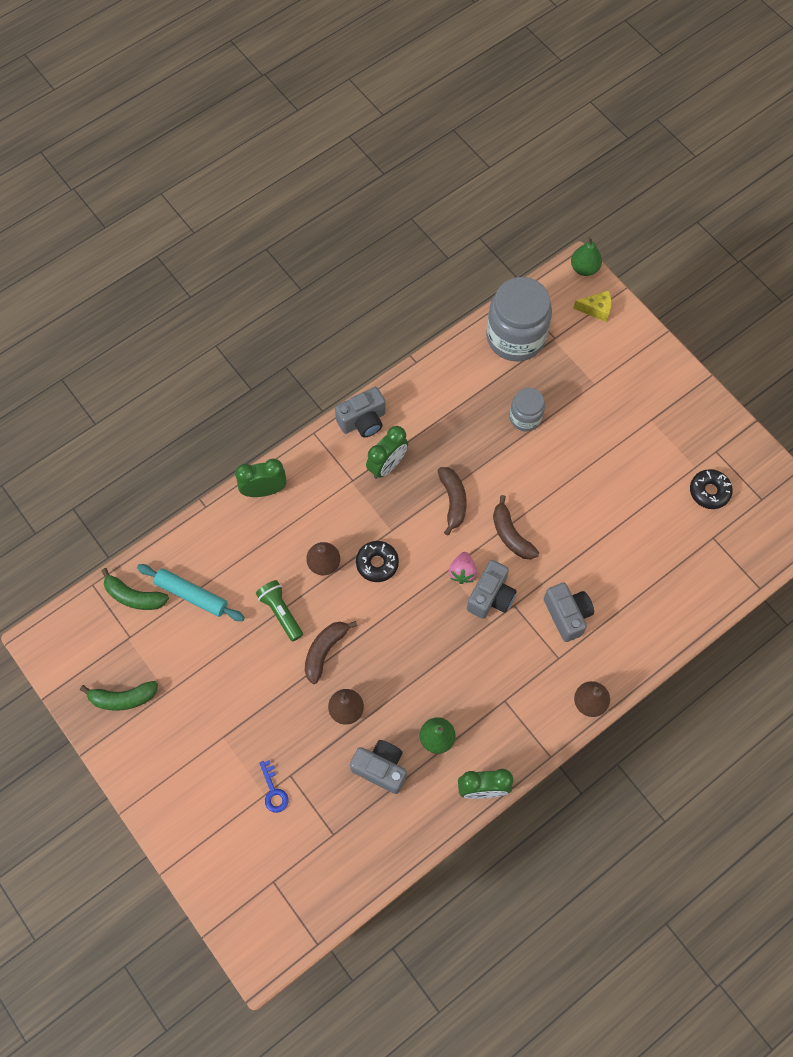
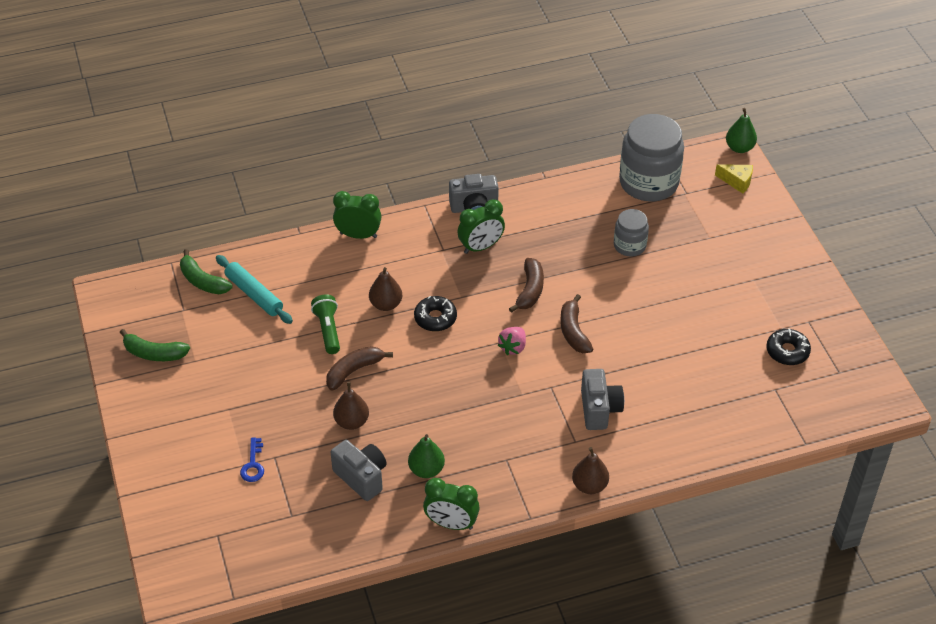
camera: 20 degrees right, 20 degrees down
(491, 597) = (531, 374): grey camera -> none

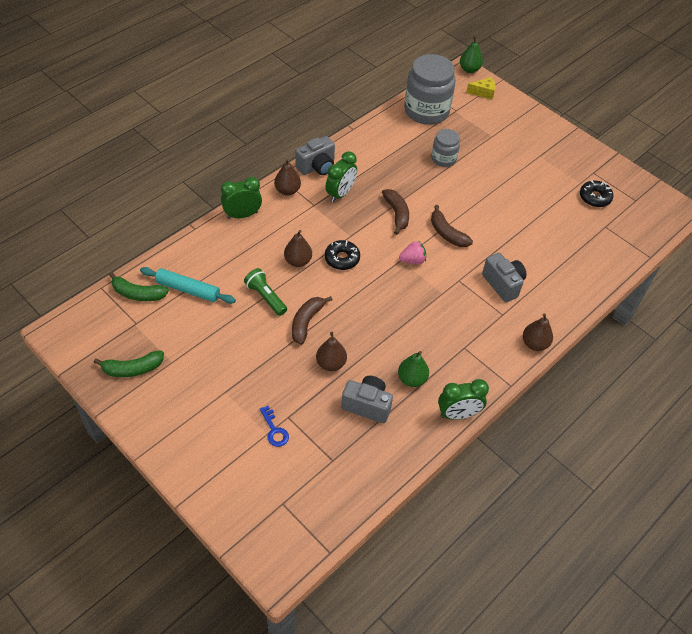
camera: 30 degrees left, 5 degrees up
(424, 224) = (287, 190): none -> brown pear
(513, 347) = (412, 260): pink strawberry -> pink strawberry turned 105 degrees counterclockwise

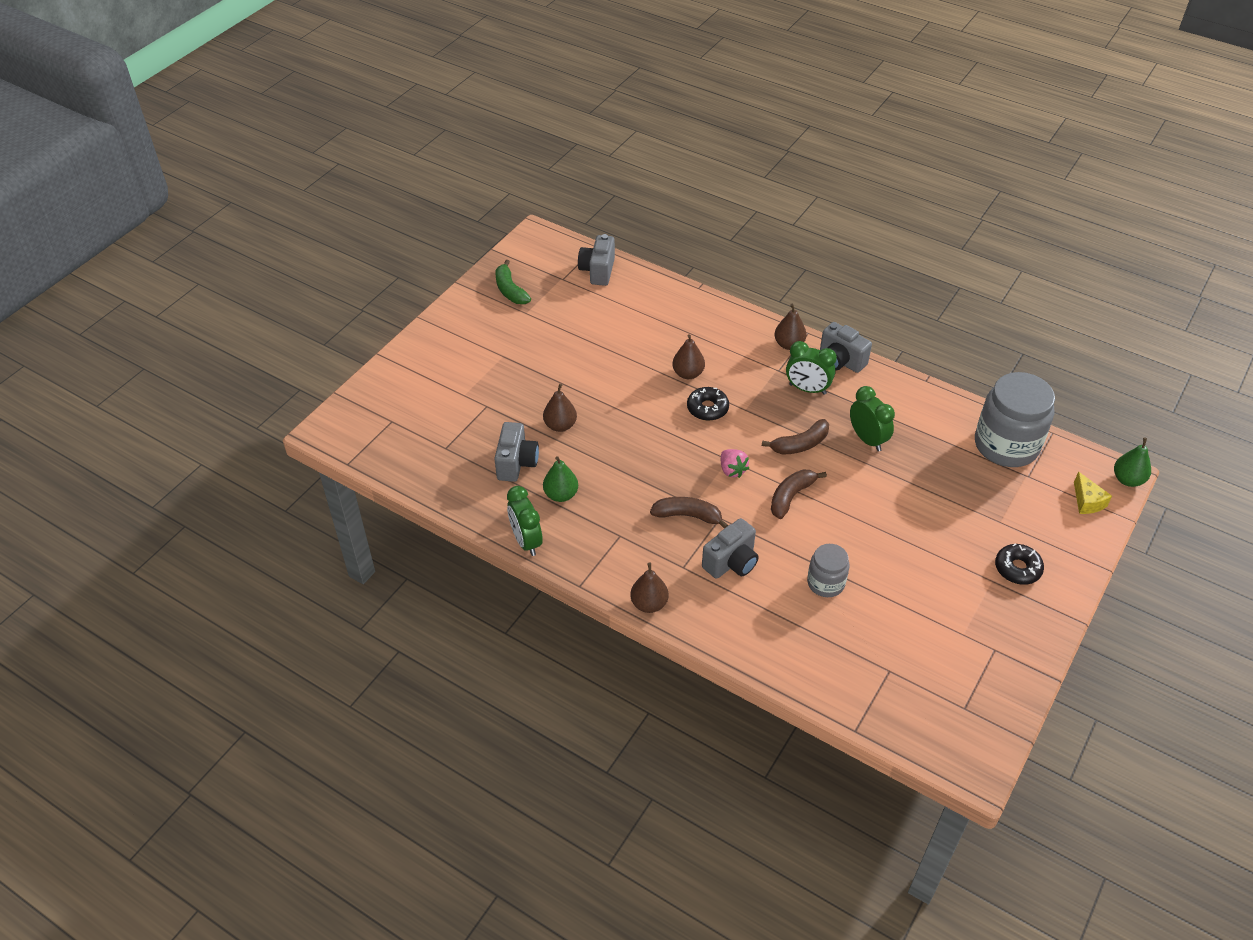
camera: 80 degrees right, 5 degrees down
(138, 294) = (598, 271): green banana -> grey camera
(188, 289) = (616, 302): turquoise rolling pin -> none
(242, 215) = (734, 318): green clock -> green clock (867, 439)
(265, 297) = (628, 359): green flashlight -> none
(274, 430) = (468, 399): blue key -> none
(306, 322) = (607, 397): brown banana -> brown banana (688, 516)
(443, 159) = (923, 475): grey jar -> grey jar (825, 583)
(594, 197) = (942, 654): black donut -> black donut (1017, 568)

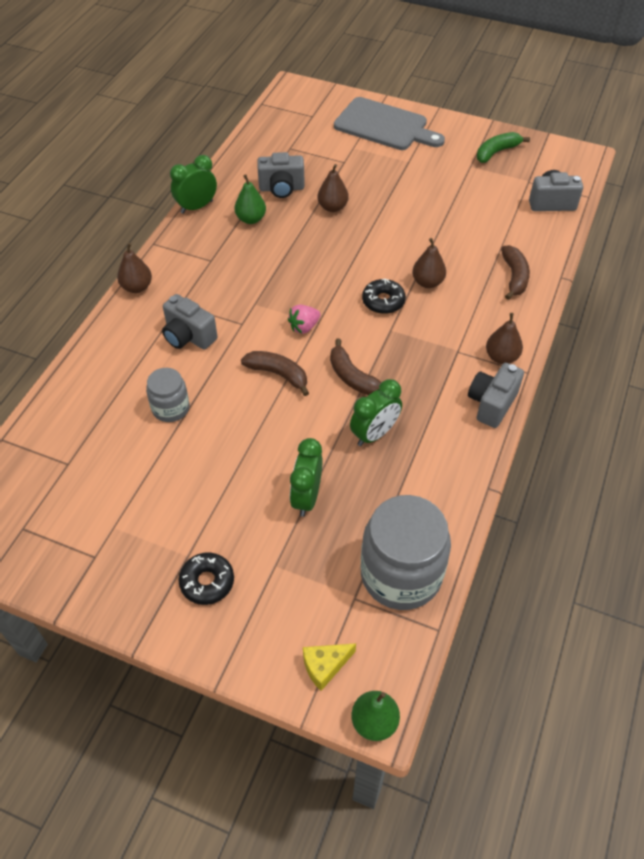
camera: 80 degrees right, 5 degrees up
(434, 364) = (384, 126): none -> grey cutting board
(688, 516) = (240, 301): brown banana -> brown banana (514, 277)
(807, 389) = (436, 377): green clock -> green clock (306, 497)

